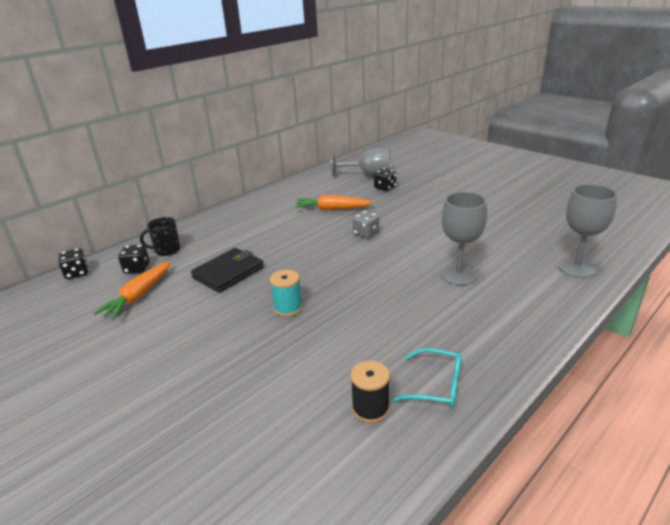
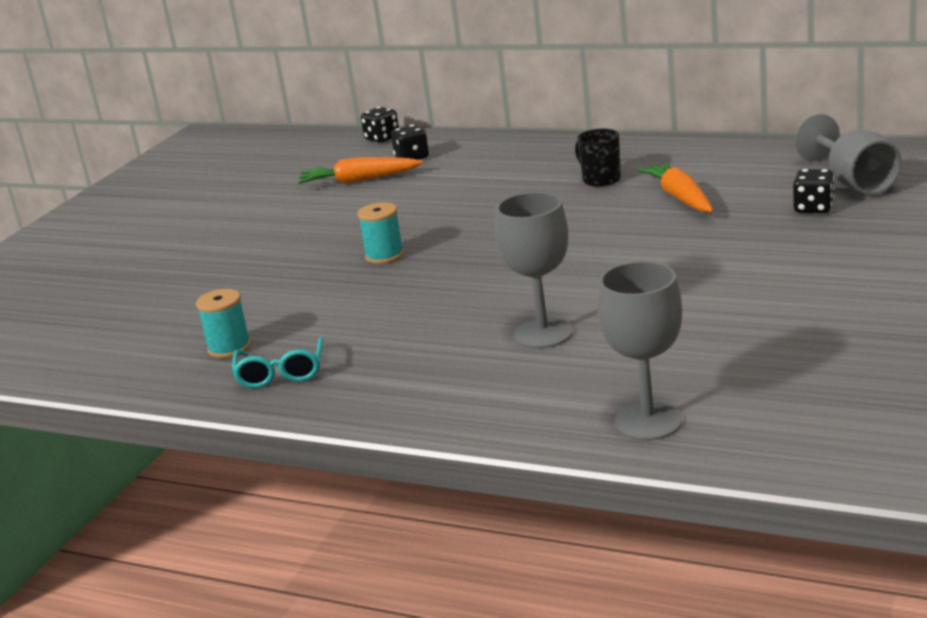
camera: 70 degrees right, 5 degrees down
(167, 250) = (464, 154): black mug -> black mug (600, 179)
(228, 272) = (439, 201): black wallet -> none
(366, 234) = (617, 242): grey dice -> none
(370, 408) = (229, 348): black spool -> turquoise spool

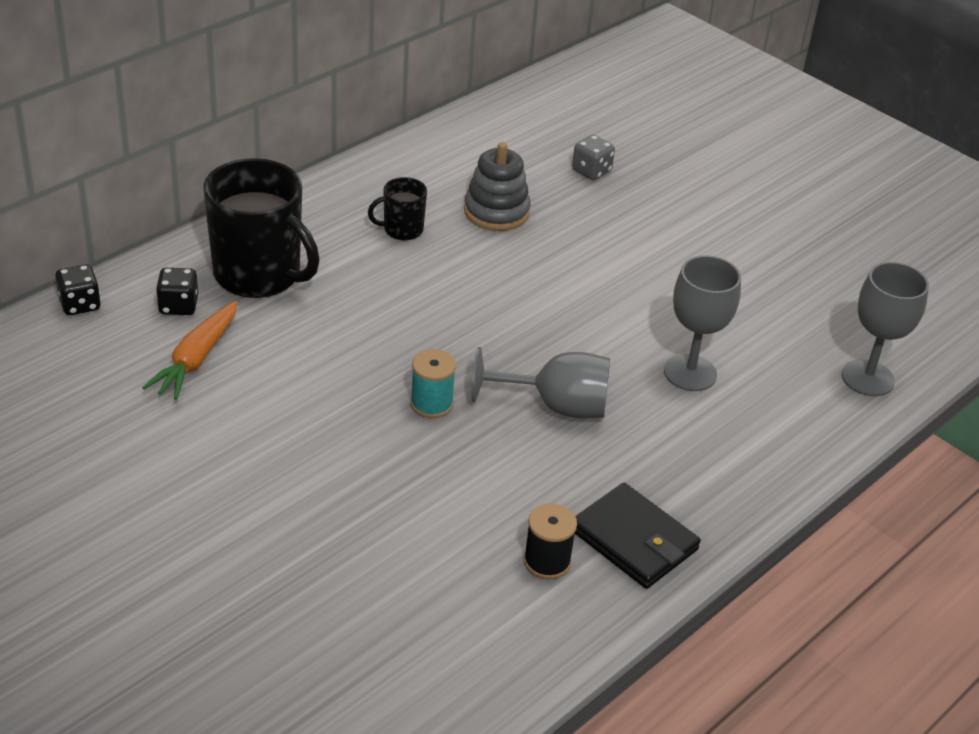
camera: 75 degrees left, 15 degrees up
(229, 348) = (547, 561): turquoise spool -> black spool
(281, 373) = (634, 540): turquoise glasses -> black wallet
(477, 163) = (259, 274): none -> black mug
(680, 198) = (496, 212): orange carrot -> grey stacking toy
(813, 208) = (591, 171): black dice -> grey dice
(853, 183) = (564, 136): grey goblet -> grey goblet (556, 406)

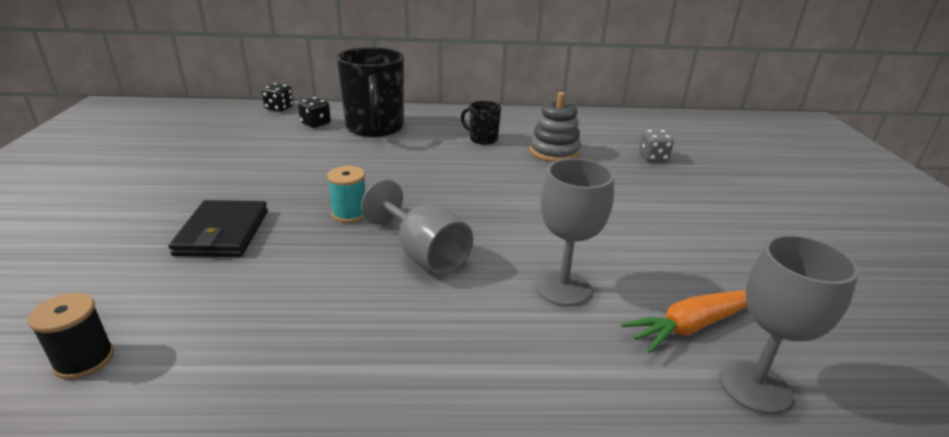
camera: 45 degrees right, 10 degrees down
(196, 359) = (280, 143): orange carrot -> orange carrot (692, 326)
(547, 561) = (236, 344): black spool -> black spool (84, 360)
(634, 540) = (321, 375): black wallet -> black wallet (223, 233)

